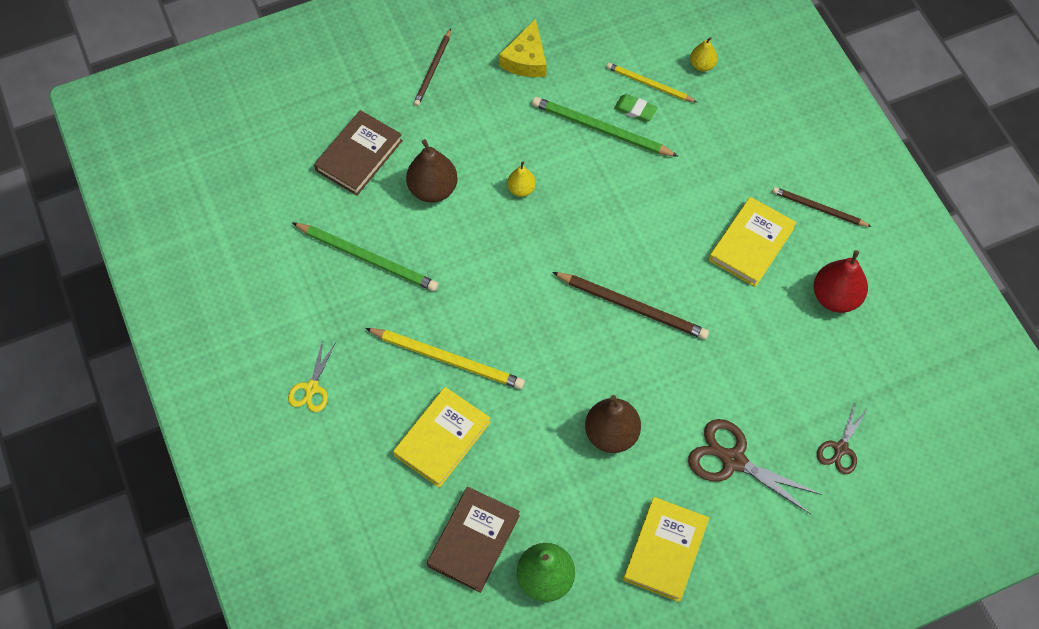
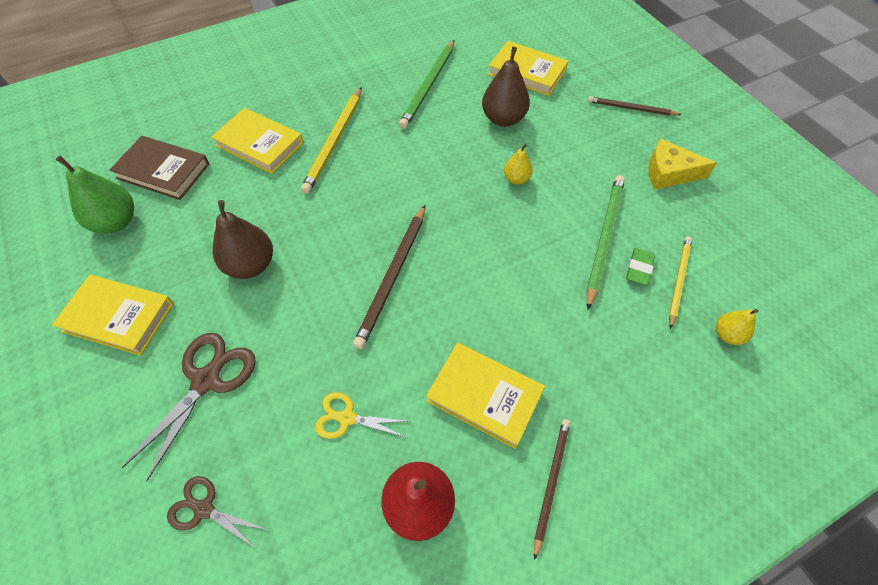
camera: 85 degrees right, 5 degrees down
(312, 388) = (311, 67): yellow scissors -> yellow scissors (347, 418)
(359, 155) = (527, 72): brown book -> yellow book

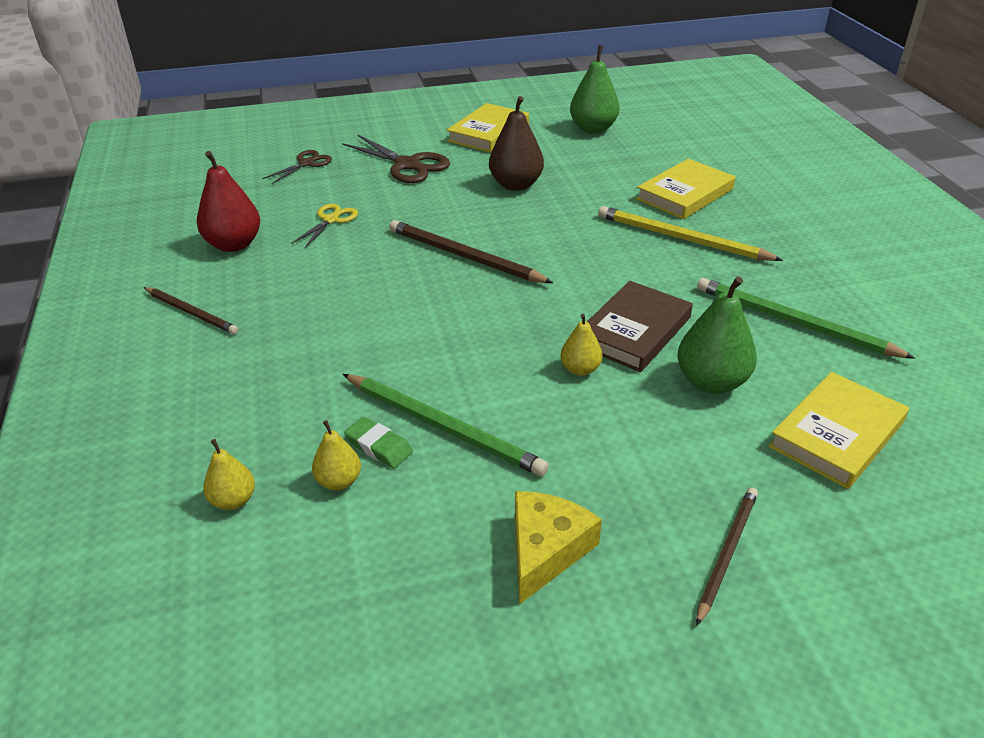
camera: 105 degrees right, 20 degrees down
(163, 171) = (653, 147): brown book -> brown book (634, 331)
(484, 396) = (298, 291): yellow book -> none
(503, 119) = (711, 382): brown pear -> green pear
(678, 280) = (339, 481): yellow pencil -> yellow pear

